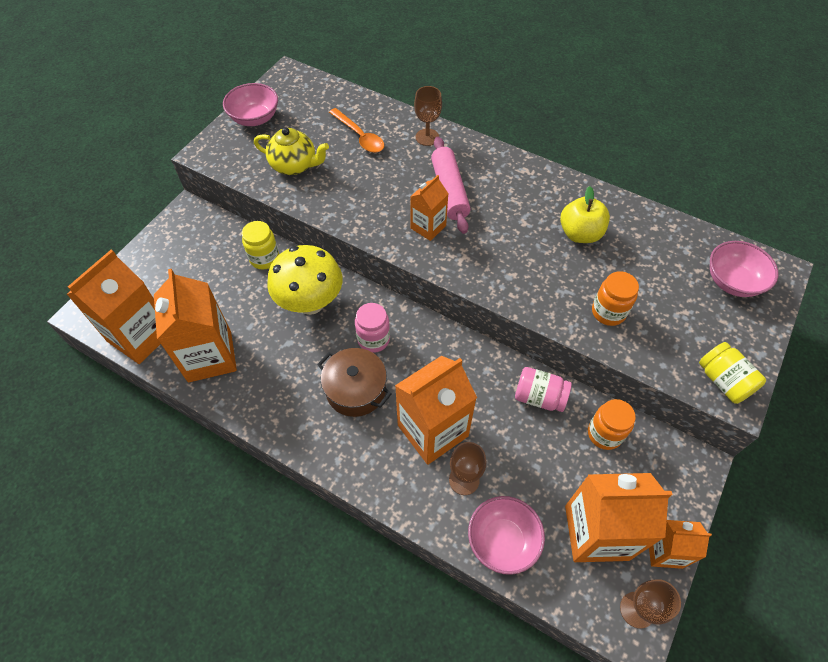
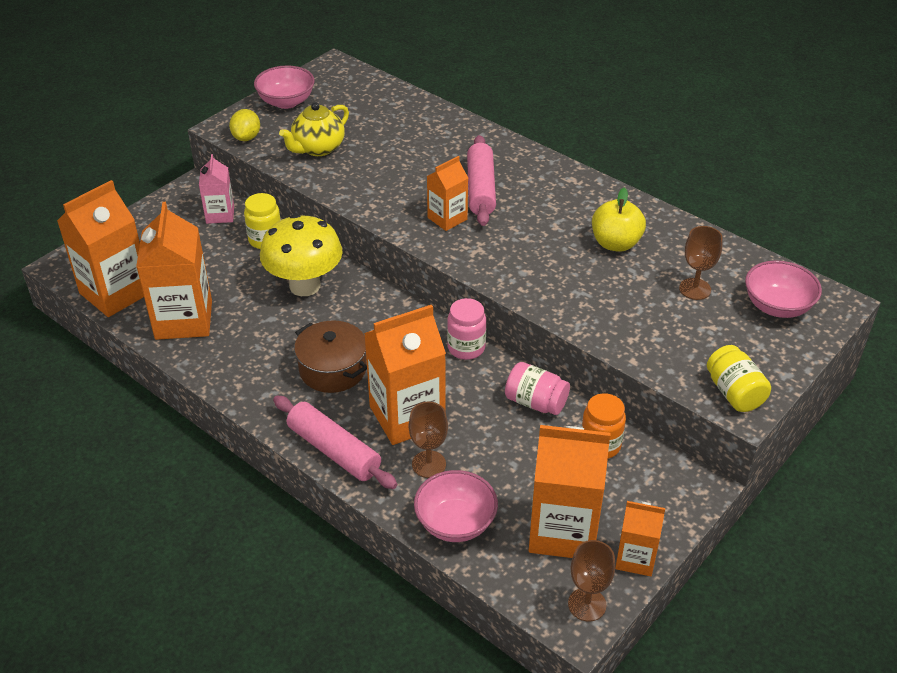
camera: 10 degrees right, 15 degrees down
(218, 237) = (220, 215): none -> pink carton
(227, 161) = (246, 137): none -> yellow lemon
(295, 165) = (317, 148): yellow teapot -> yellow teapot turned 105 degrees clockwise
(360, 136) = (396, 129): orange spoon -> none
(373, 339) = (365, 327): pink jar -> pink jar (466, 348)
(377, 479) = (334, 451): none -> pink rolling pin
(427, 137) = (471, 138): brown goblet -> brown goblet (695, 289)
(608, 312) = (624, 316): orange jar -> none

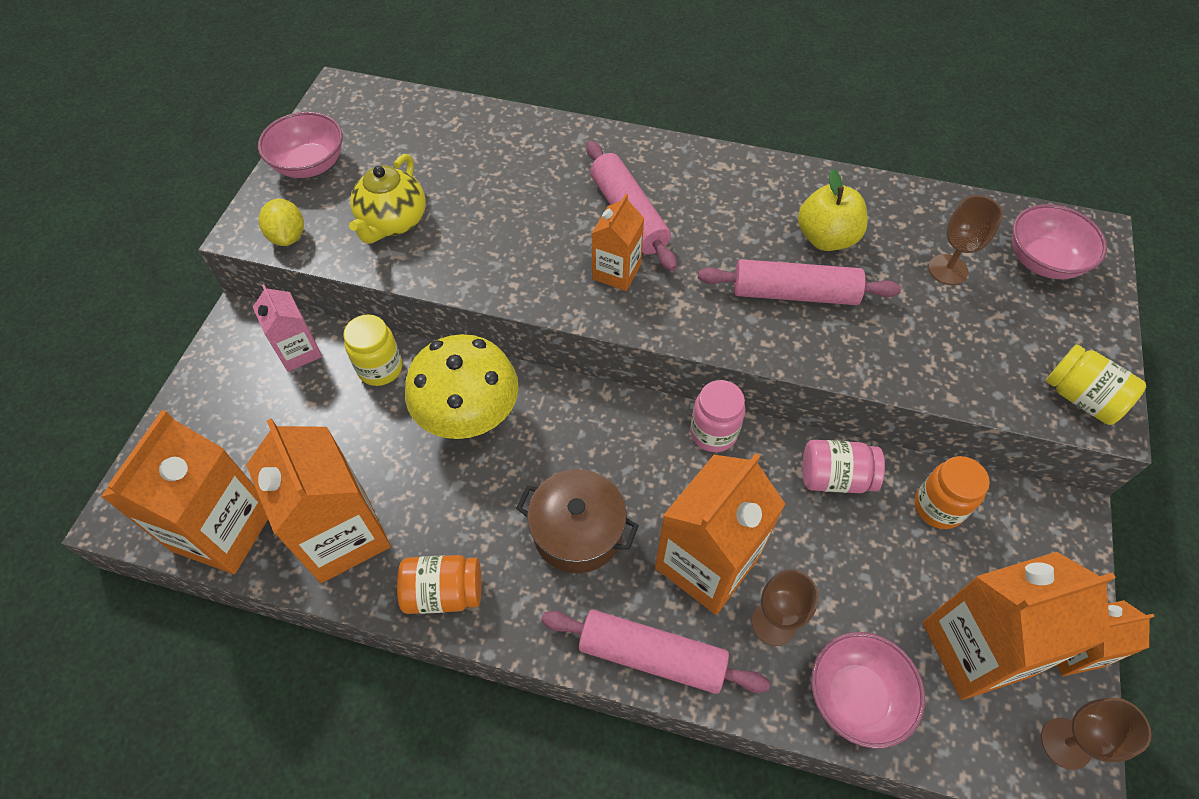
camera: 25 degrees left, 15 degrees up
(225, 370) = (444, 592): none -> orange jar
(565, 268) = (794, 294): none -> pink rolling pin

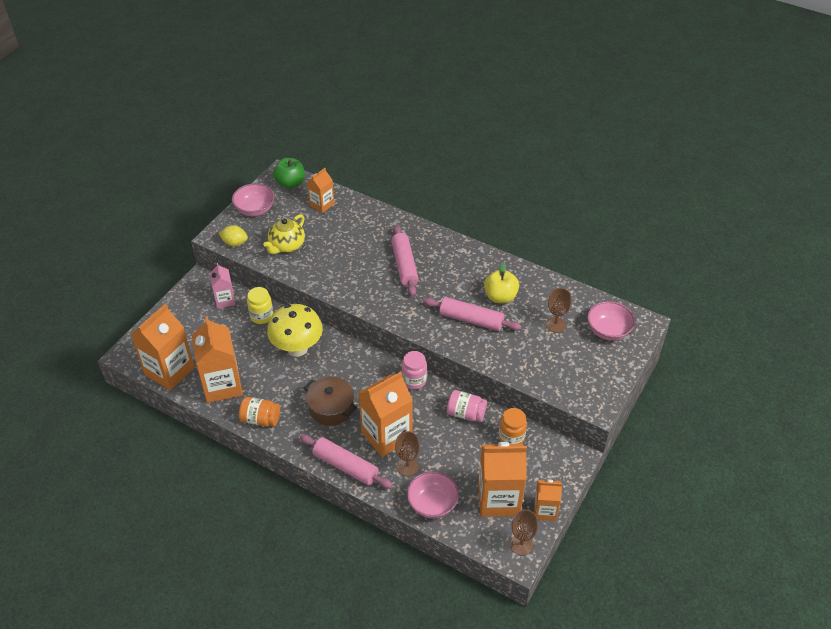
camera: 15 degrees right, 10 degrees down
(288, 236) = (234, 243): yellow lemon -> yellow lemon turned 75 degrees counterclockwise
(363, 104) = (290, 183): none -> green apple
(616, 272) = (387, 291): orange carton -> orange carton (322, 204)
(1081, 398) = (590, 396): yellow jar -> none

